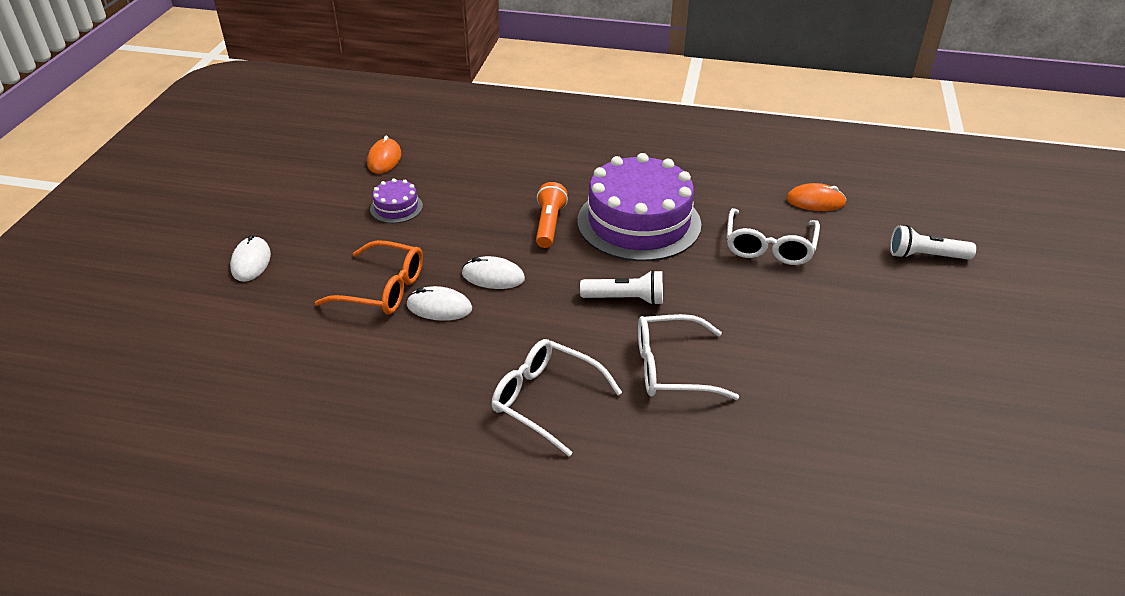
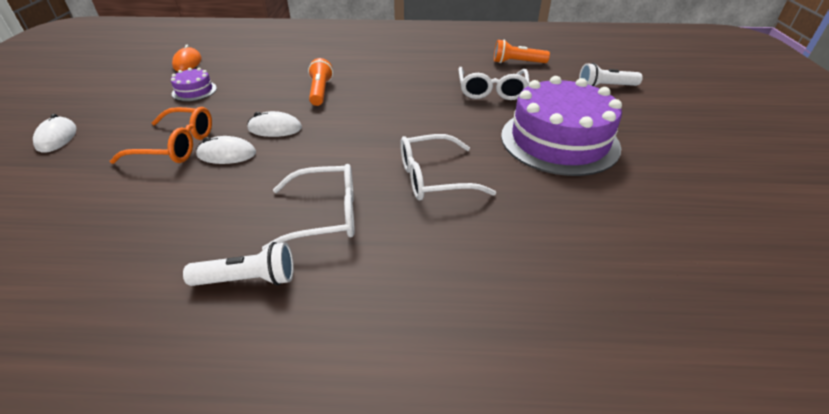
camera: 10 degrees left, 0 degrees up
(546, 400) = (325, 215): white glasses -> white glasses turned 150 degrees clockwise
(625, 299) = (387, 133): white flashlight -> white flashlight (248, 279)
(639, 222) = (390, 84): purple cake -> purple cake (559, 141)
(815, 201) = (517, 63): orange mouse -> orange flashlight

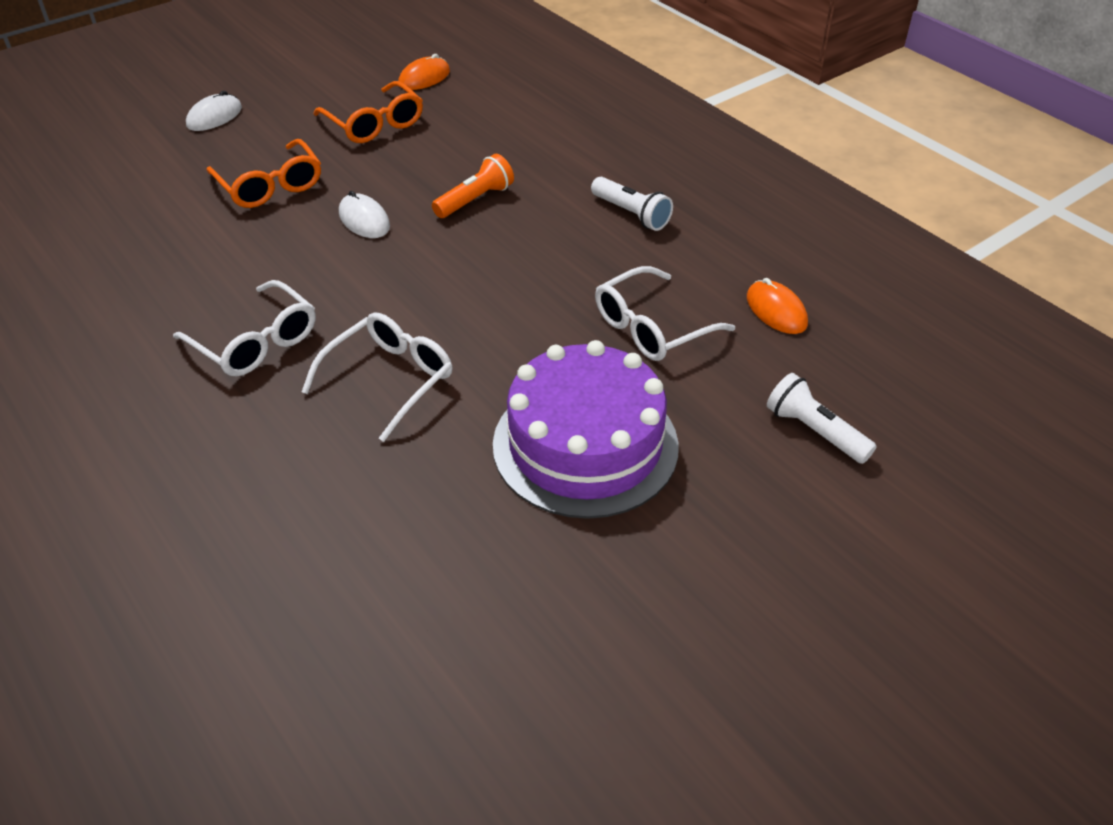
camera: 50 degrees right, 5 degrees up
(194, 91) = (374, 124): purple cake -> orange glasses
(227, 154) = (288, 222): white mouse -> none
(248, 279) = (137, 351): white flashlight -> white flashlight (631, 214)
(434, 178) = (389, 379): white glasses -> white glasses turned 90 degrees clockwise
(517, 63) = (776, 310): orange flashlight -> orange mouse

